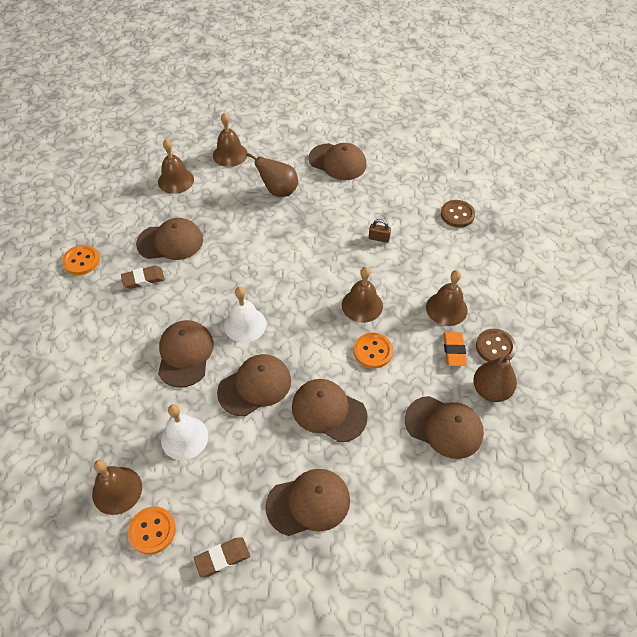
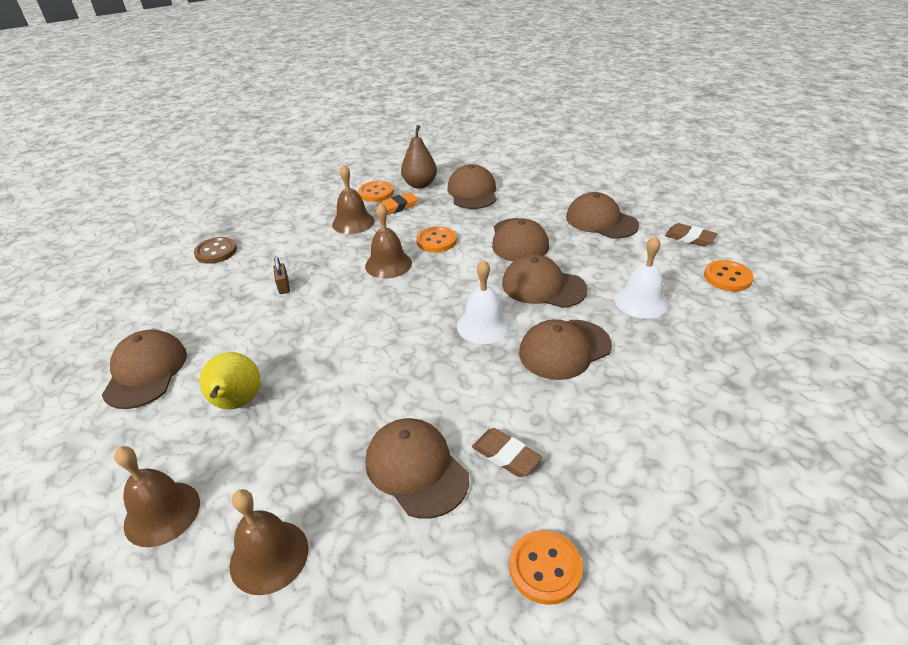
camera: 120 degrees left, 15 degrees down
(117, 490) = (735, 314): brown bell -> none
(278, 191) = (237, 403): brown pear -> yellow pear
(495, 347) = (376, 193): brown button -> orange button

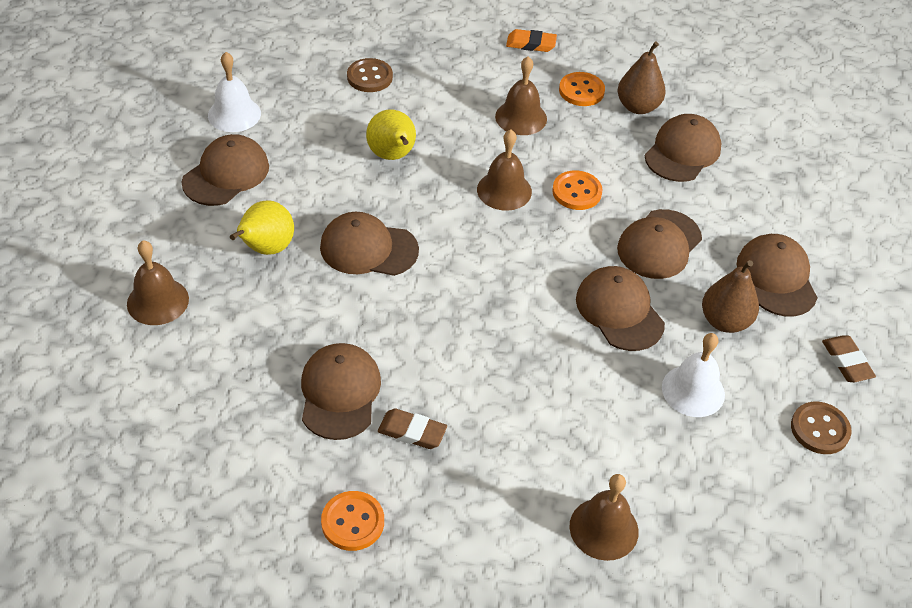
camera: 35 degrees right, 10 degrees up
(269, 556) = (196, 380): brown bell -> brown bell (604, 528)
(284, 286) = (392, 156): brown padlock -> yellow pear
(397, 207) = (582, 124): orange eraser -> orange eraser (531, 44)
(483, 325) = (519, 312): white bell -> white bell (234, 114)
(506, 455) = (412, 432): brown eraser -> brown eraser turned 60 degrees counterclockwise
(564, 349) = (562, 384): brown cap -> brown cap (368, 248)
(606, 256) = (724, 321): none -> brown pear
(727, 277) = (819, 429): orange button -> brown button

